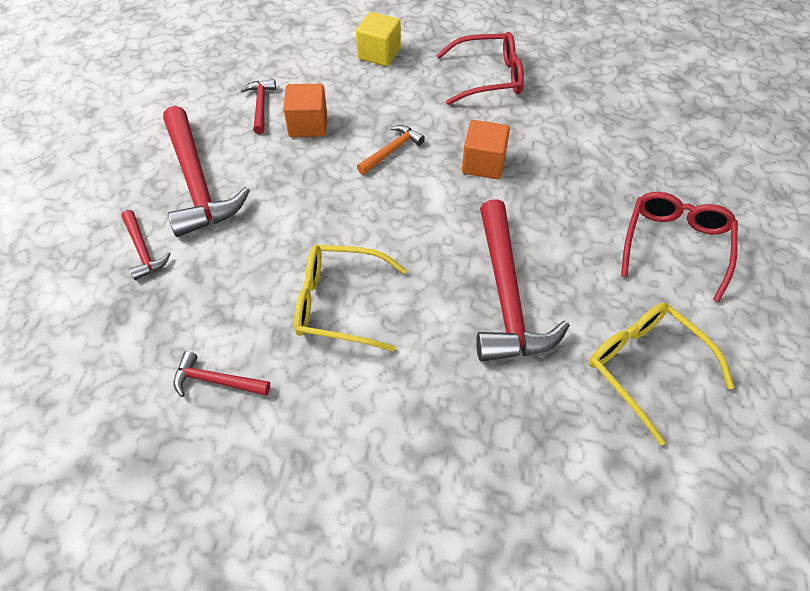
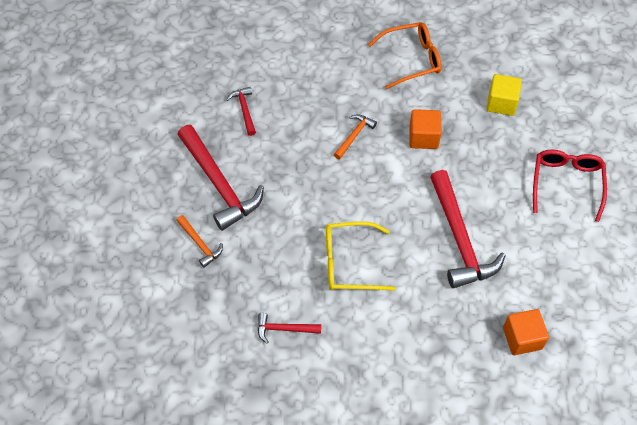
camera: 10 degrees left, 5 degrees up
(143, 250) = (200, 244): red hammer -> orange hammer
(308, 125) = (286, 122): orange cube -> orange cube (522, 338)
(379, 54) = (322, 48): yellow cube -> yellow cube (501, 103)
(488, 77) = (411, 59): red glasses -> orange glasses
(646, 368) = (558, 275): yellow glasses -> none

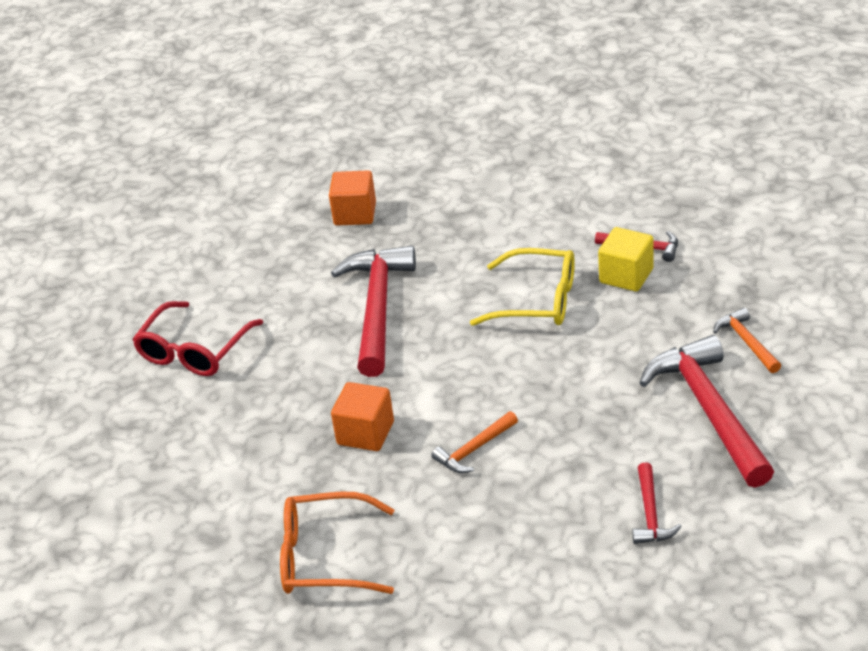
camera: 160 degrees left, 20 degrees down
(501, 103) = (216, 465): yellow cube -> yellow cube (626, 276)

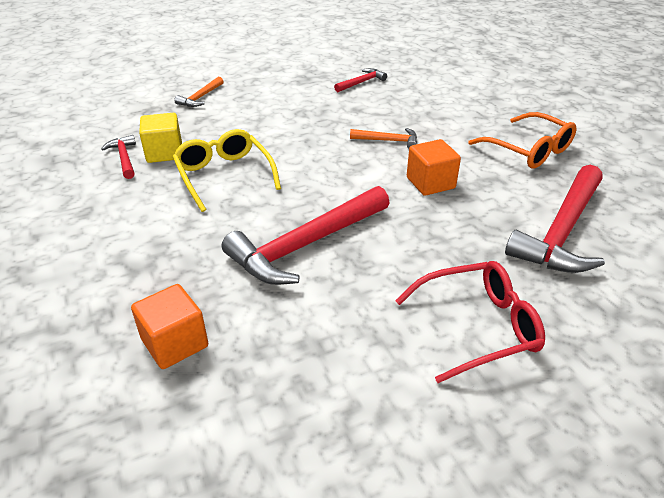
camera: 135 degrees left, 0 degrees up
(709, 410) = (270, 91): red hammer -> red hammer (562, 231)

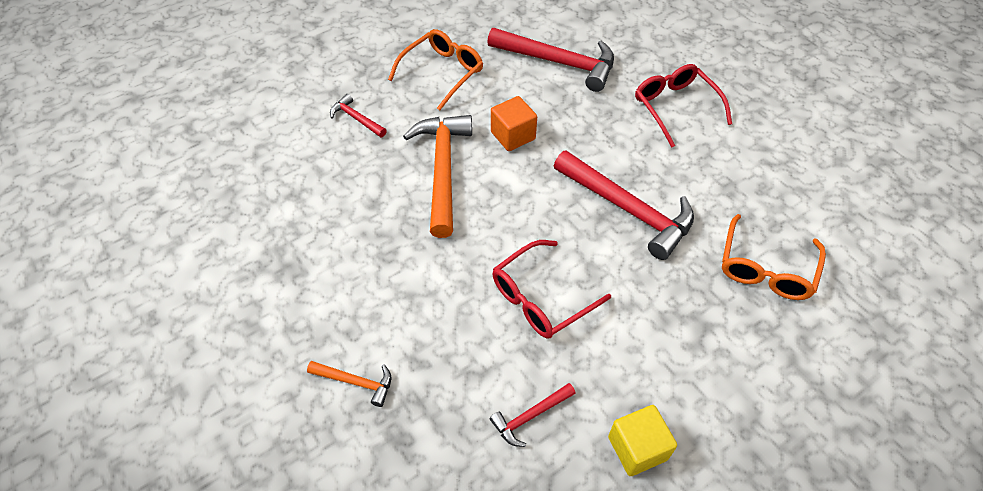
camera: 100 degrees left, 15 degrees up
(164, 153) = (509, 374): yellow cube -> yellow cube (637, 448)
(175, 343) = (766, 268): orange cube -> orange glasses
(224, 176) = (541, 298): yellow glasses -> red glasses
(361, 82) = (300, 207): red hammer -> red hammer (356, 118)
(388, 141) = (442, 170): orange hammer -> orange hammer, size x2.08

